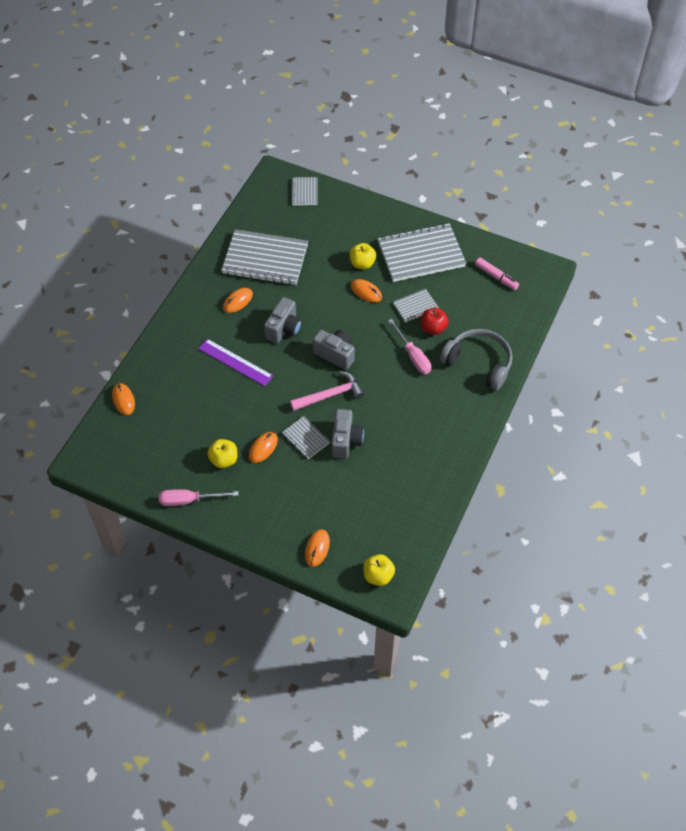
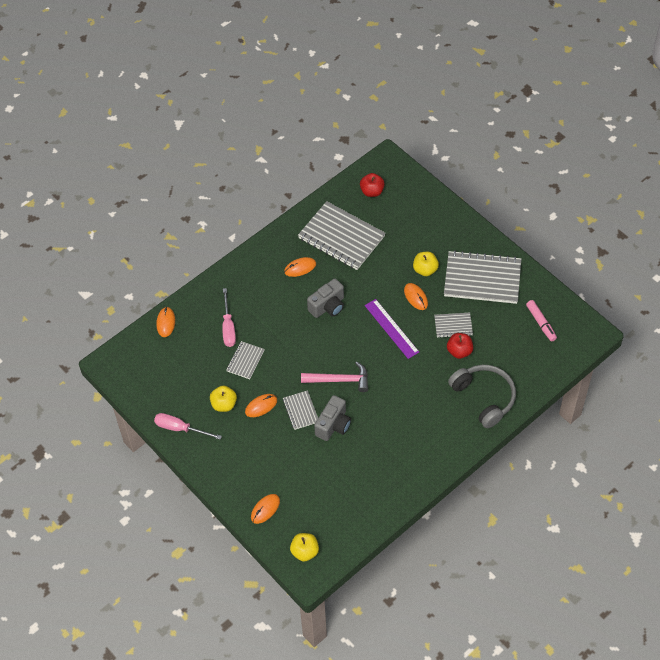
camera: 25 degrees right, 0 degrees up
(235, 362) = (272, 322): purple ruler -> purple ruler (391, 328)
(274, 207) = (372, 191): none -> red apple
(304, 192) = (405, 185): grey notebook -> grey notebook (245, 361)
(335, 354) = (361, 345): grey camera -> none
(413, 356) = (428, 370): pink screwdriver -> pink screwdriver (228, 327)

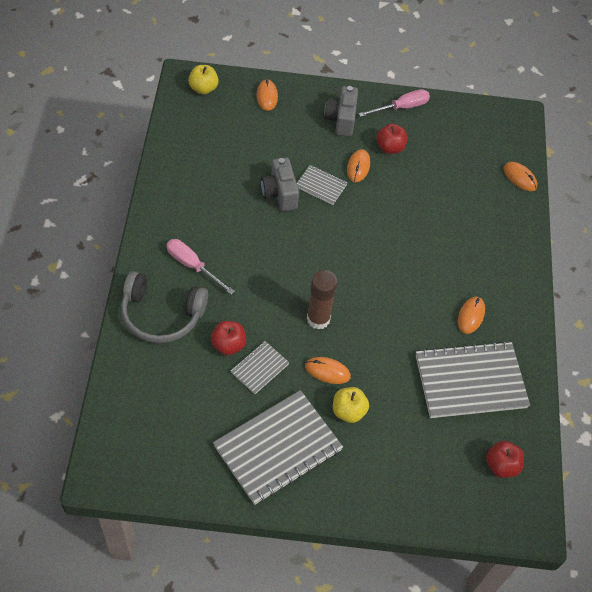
camera: 130 degrees right, 0 degrees up
(224, 404) = (390, 147): yellow apple -> red apple
(228, 327) = (465, 211): pink screwdriver -> pink screwdriver (192, 266)
(245, 361) = (415, 194): grey notebook -> none
(328, 306) = (401, 296): grey camera -> grey camera (341, 119)
(339, 380) = (316, 235): pink hammer -> none
(391, 328) = (318, 319): purple ruler -> brown glue stick
(541, 323) = (168, 443): pink marker -> none

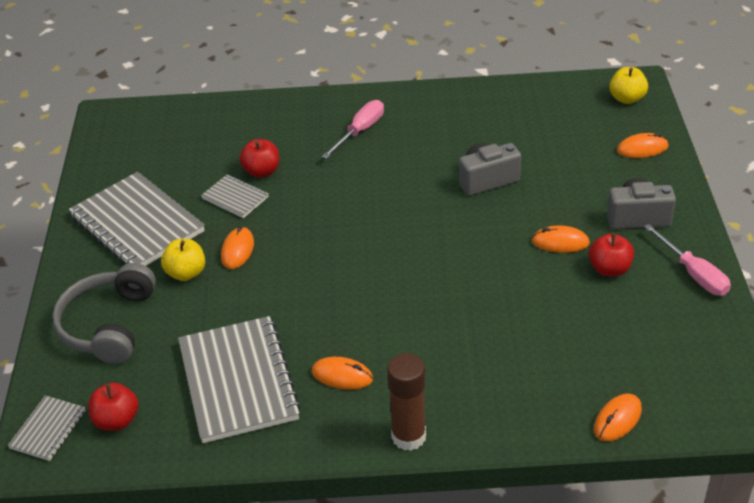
camera: 90 degrees right, 15 degrees down
(161, 315) = (291, 121): grey headphones -> grey headphones (108, 325)
(318, 319) = (309, 234): brown glue stick -> brown glue stick (408, 436)
(321, 186) = (513, 212): grey notebook -> grey notebook (48, 429)

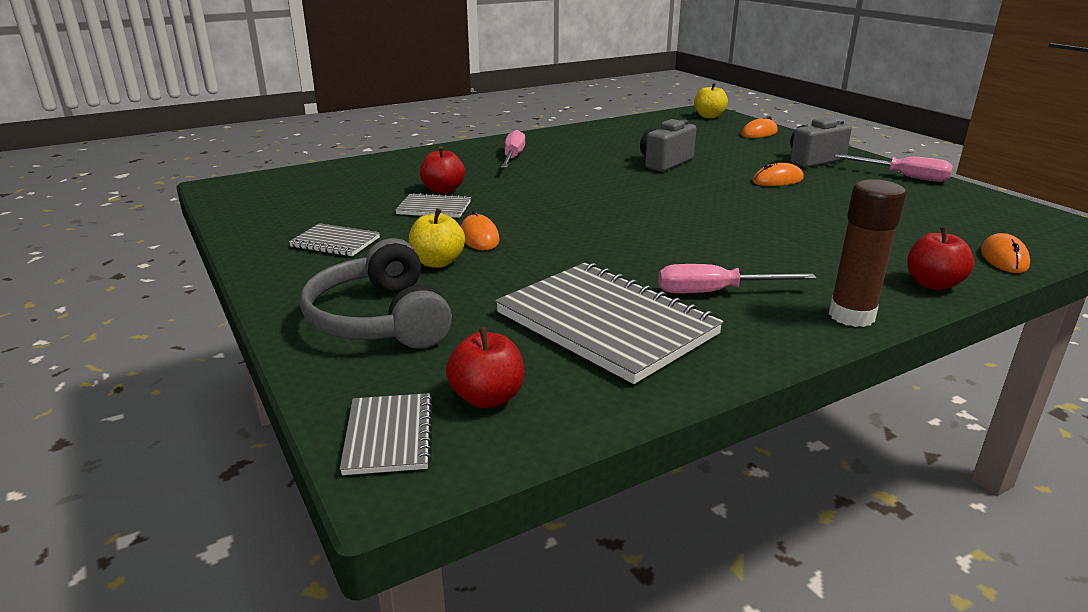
camera: 30 degrees left, 15 degrees down
(137, 224) = (335, 242): grey notebook -> grey notebook, size x0.48
(342, 375) = (715, 292): orange mouse -> pink screwdriver
(609, 269) = (840, 185): red apple -> red apple (932, 284)

